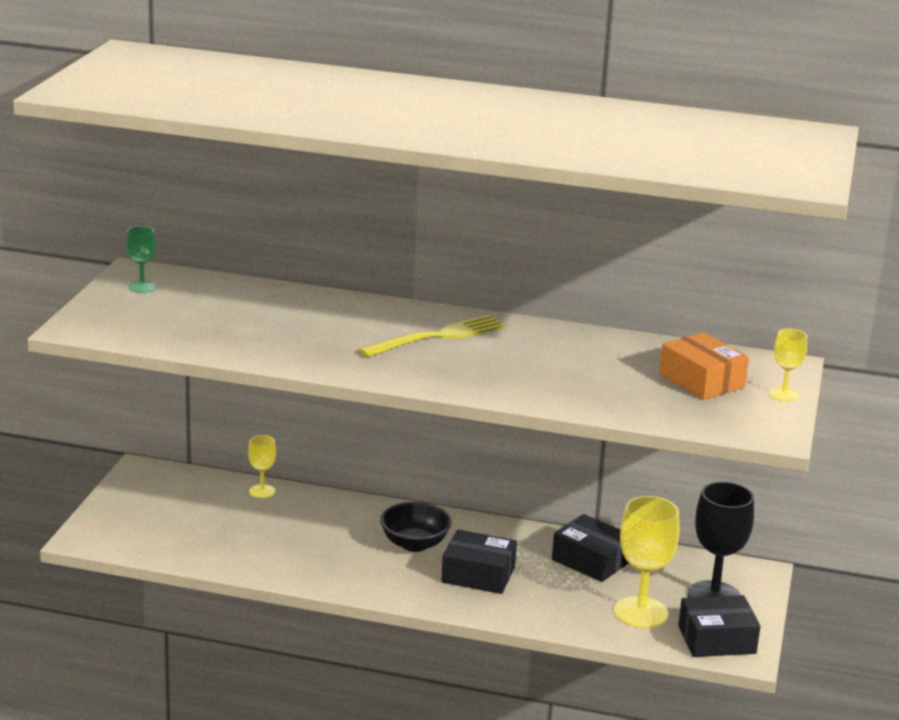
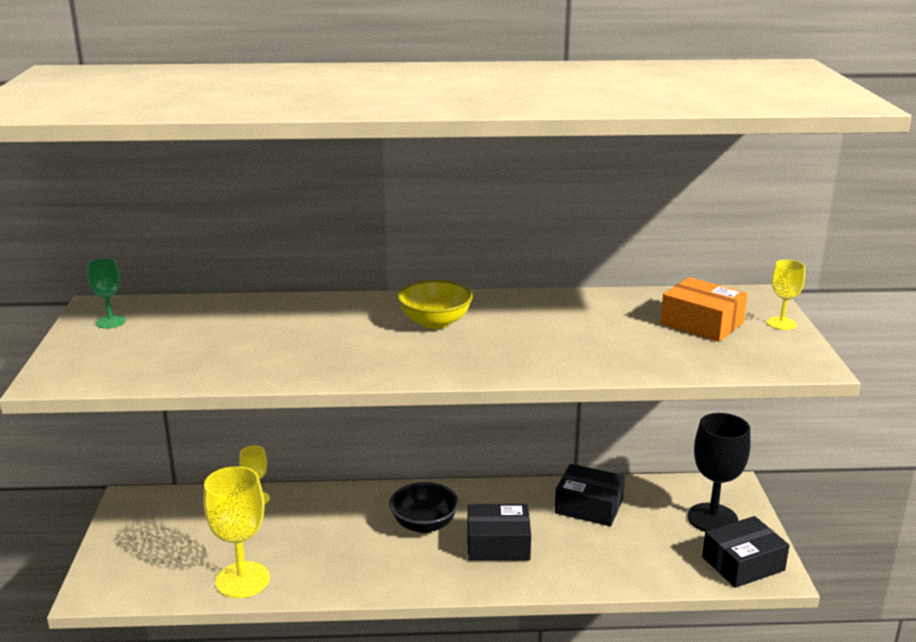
camera: 15 degrees left, 0 degrees up
(439, 336) = (435, 322): yellow fork -> yellow bowl
(641, 612) = (662, 550): yellow goblet -> yellow goblet (242, 580)

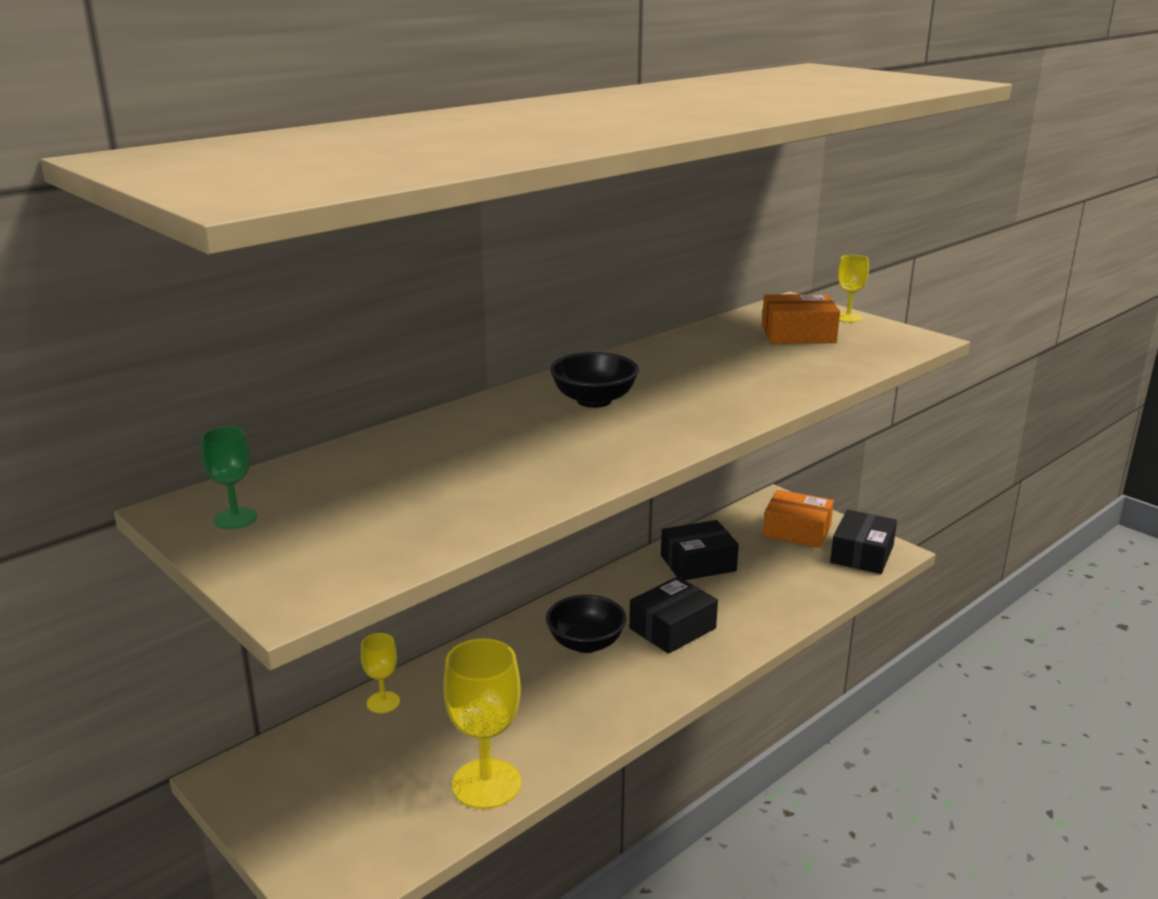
camera: 40 degrees left, 0 degrees up
(435, 322) = (594, 400): yellow bowl -> black bowl
(712, 518) = (797, 531): black goblet -> orange box

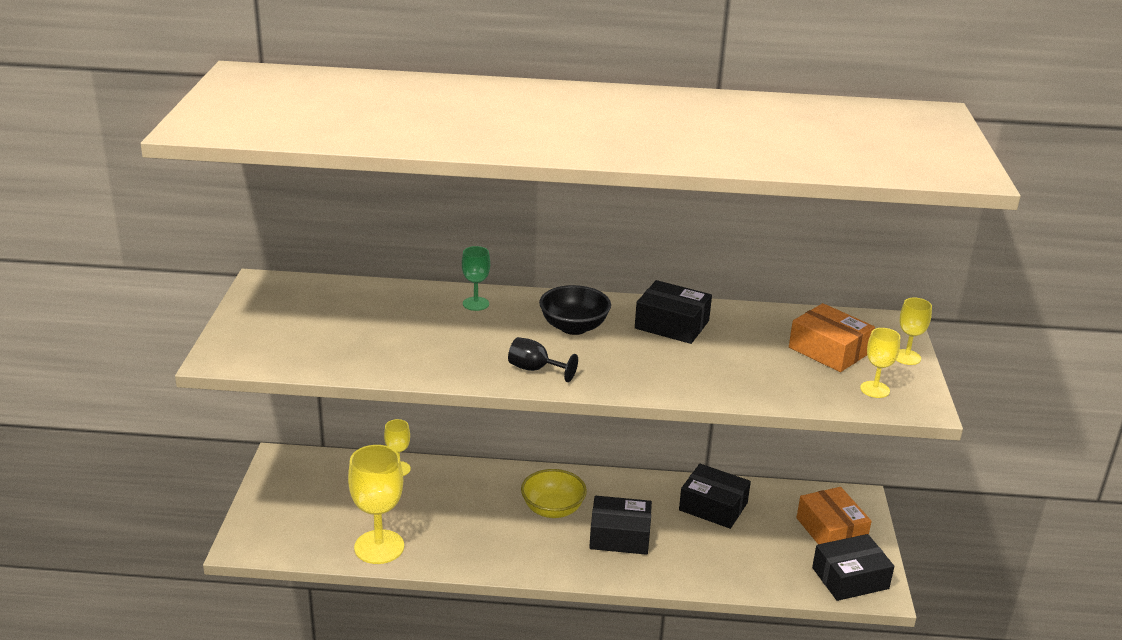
camera: 45 degrees right, 5 degrees up
(235, 518) = (274, 301): green goblet -> green goblet (476, 304)
(586, 643) = (553, 509): black bowl -> yellow bowl
(638, 443) = (535, 369): none -> black goblet
(662, 365) = (672, 325): none -> black box
(878, 343) = (875, 389): none -> yellow goblet

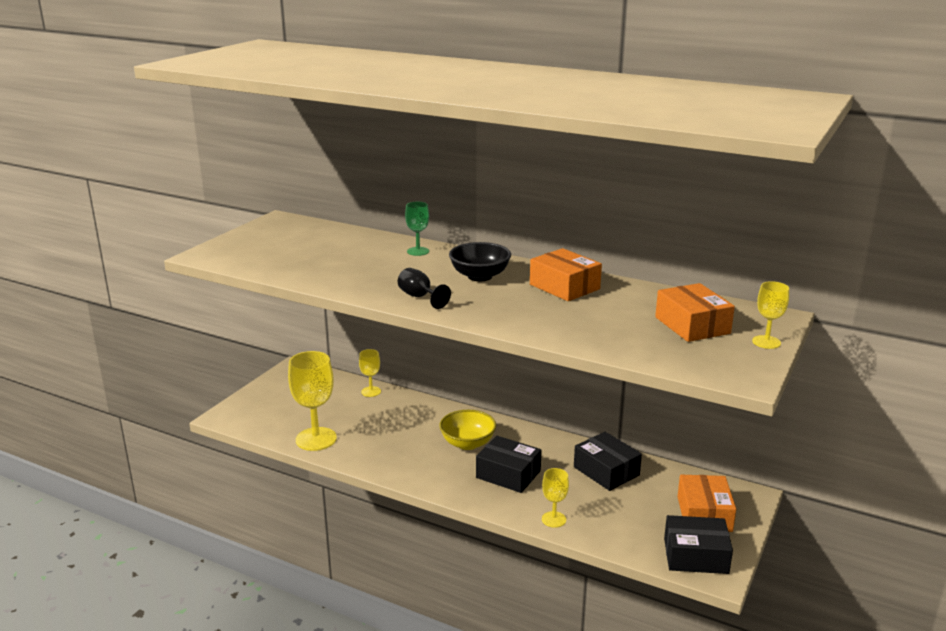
camera: 25 degrees right, 5 degrees down
(672, 325) = (564, 287): black box -> orange box
(875, 389) = (709, 359): yellow goblet -> yellow goblet (553, 519)

